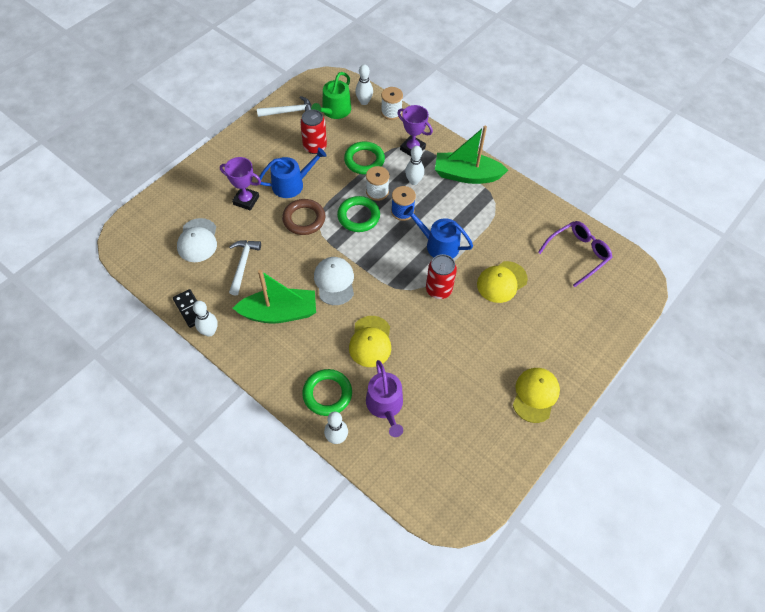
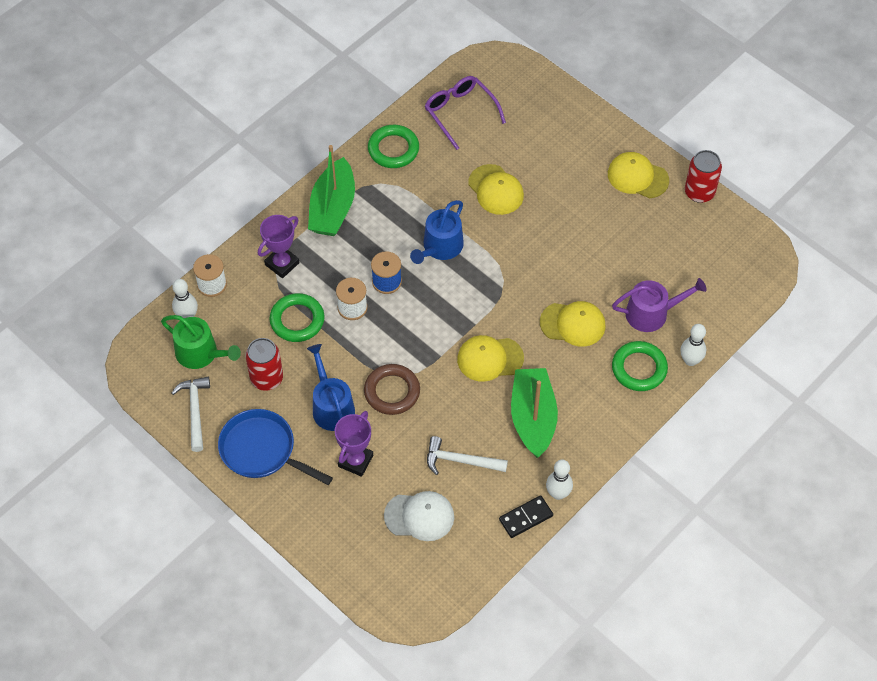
camera: 85 degrees left, 0 degrees up
(257, 148) = (262, 450): none -> blue pan
(334, 282) = (490, 359): white cap -> yellow cap
(358, 216) = (391, 330): green ring -> green ring (393, 149)
(414, 181) = (338, 266): white bowling pin -> none
(438, 289) = (504, 252): red can -> red can (699, 192)

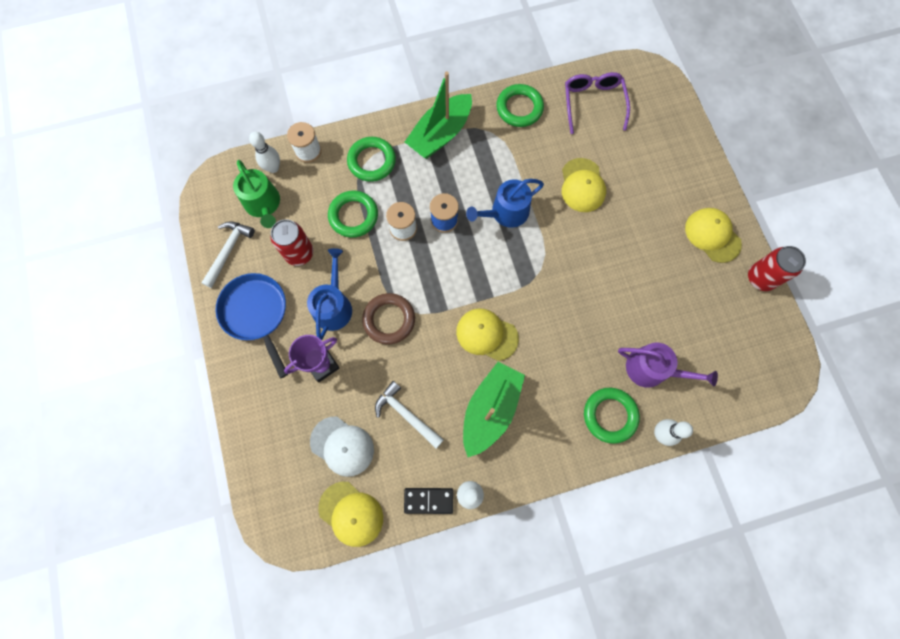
camera: 30 degrees right, 15 degrees up
(282, 264) = (372, 161): purple trophy -> green ring
(573, 324) = (576, 341): yellow cap -> yellow cap (351, 513)

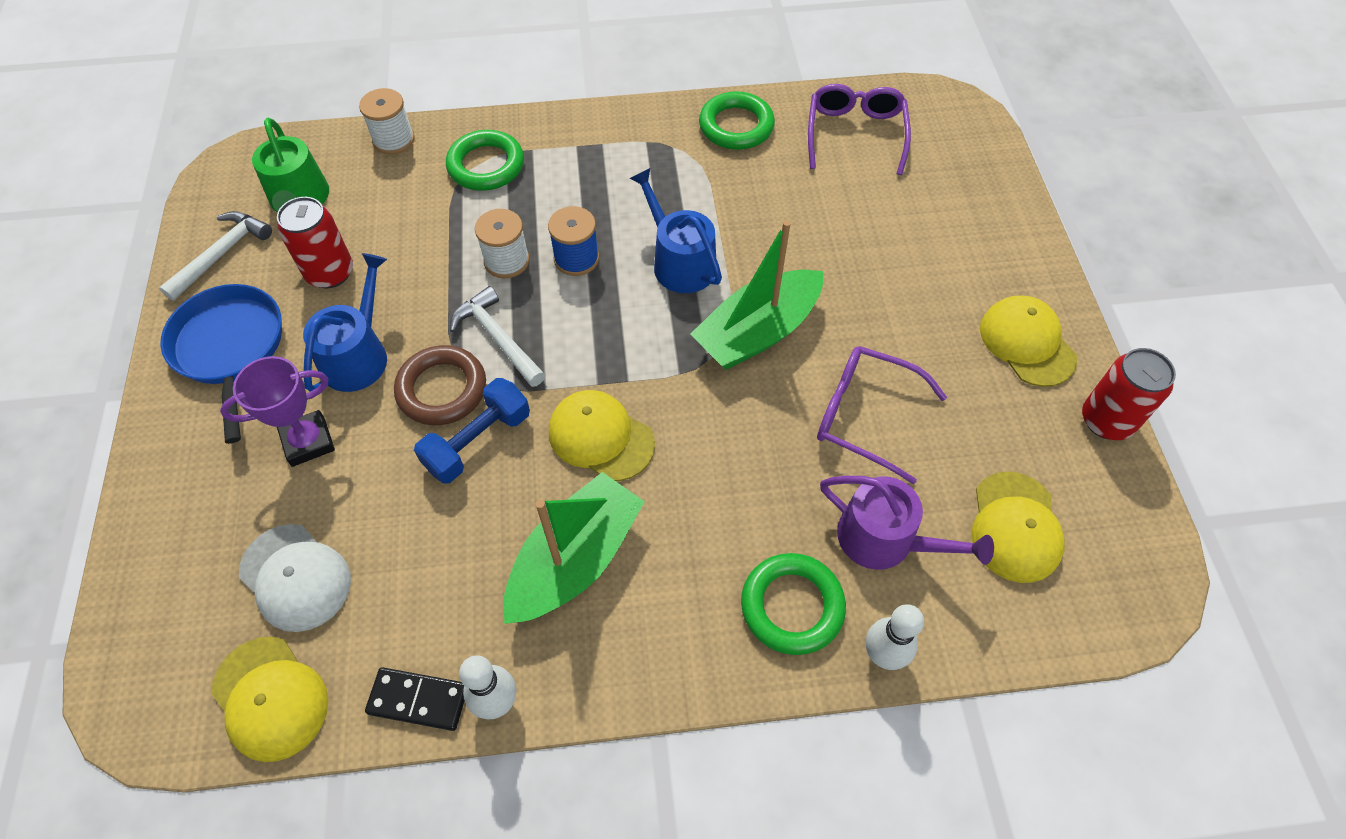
camera: 10 degrees right, 15 degrees down
(273, 168) = (333, 155): white bowling pin -> none
(353, 216) = (433, 233): green ring -> none
(406, 415) = (424, 544): white hammer -> white hammer (498, 339)
(419, 349) = (478, 442): none -> blue dumbbell
(440, 134) = (603, 144): green boat -> green boat (757, 332)
(505, 212) = (679, 262): blue watering can -> blue watering can turned 75 degrees clockwise
(582, 185) = (815, 241): yellow cap -> yellow cap (1015, 527)
(629, 297) = (864, 416): none -> purple glasses

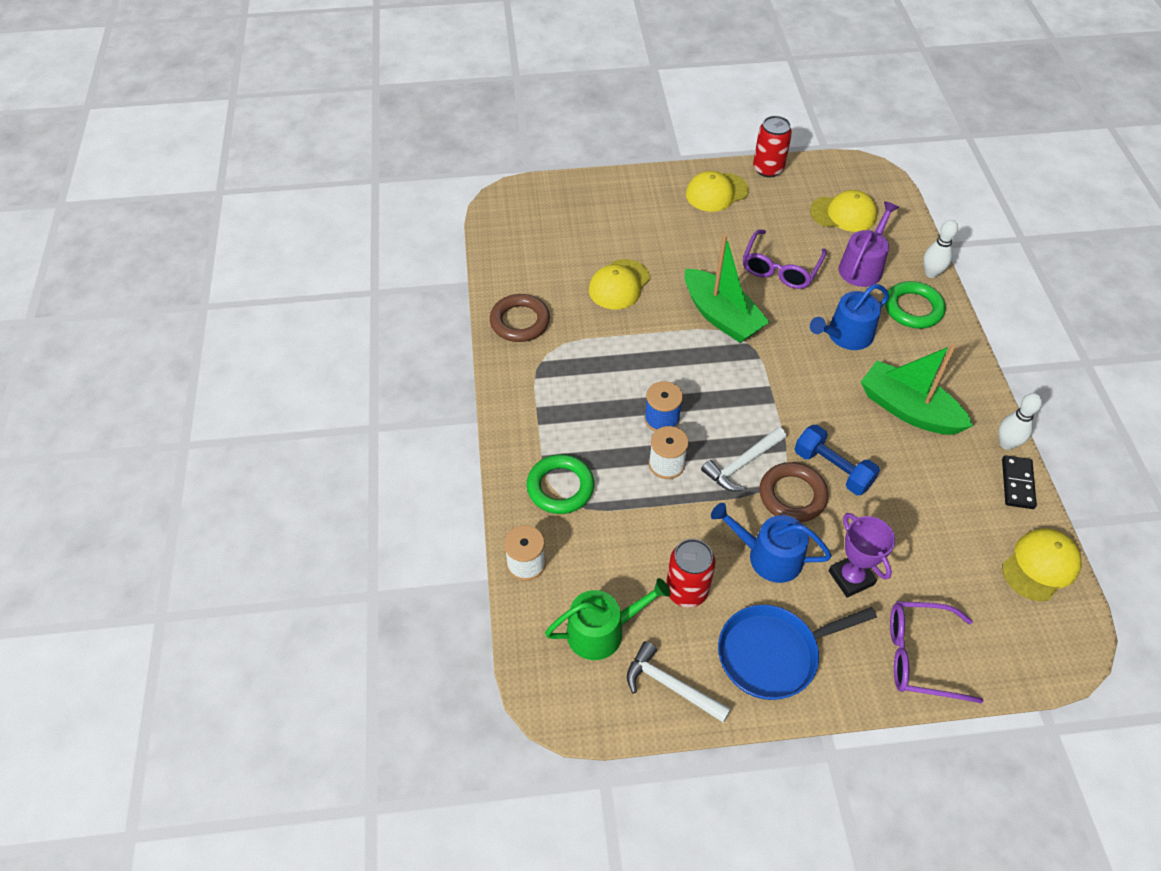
camera: 90 degrees left, 5 degrees down
(295, 577) = (957, 566): white cap -> none
(601, 437) = (817, 399): yellow cap -> yellow cap (619, 285)
(679, 262) = (661, 357): blue watering can -> blue watering can (846, 335)
(736, 126) = (520, 321): green ring -> brown ring
(855, 134) = (531, 254): purple glasses -> purple glasses (919, 656)

